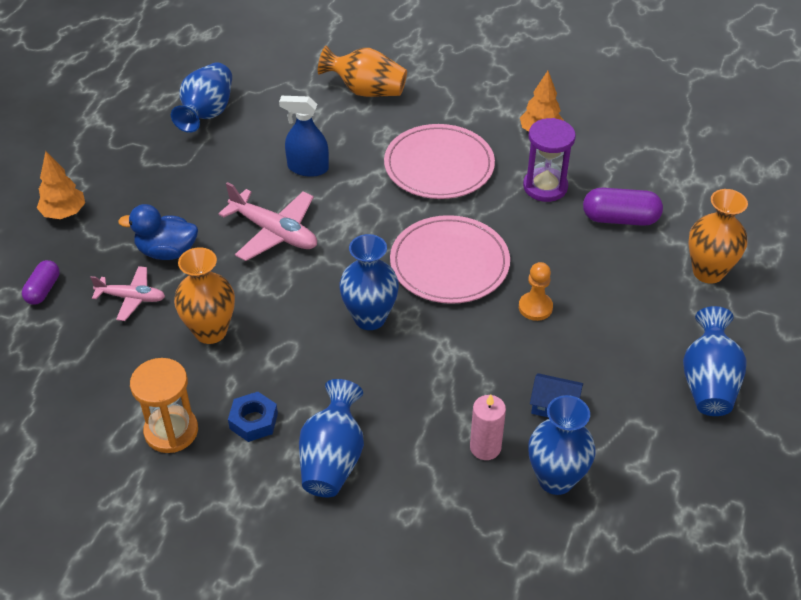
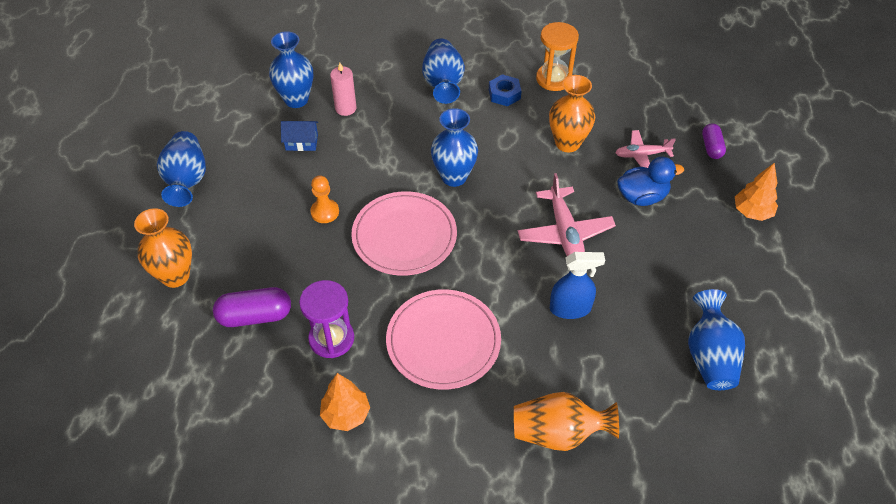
camera: 165 degrees right, 5 degrees up
(274, 232) = (565, 233): pink plane -> pink plane turned 120 degrees counterclockwise

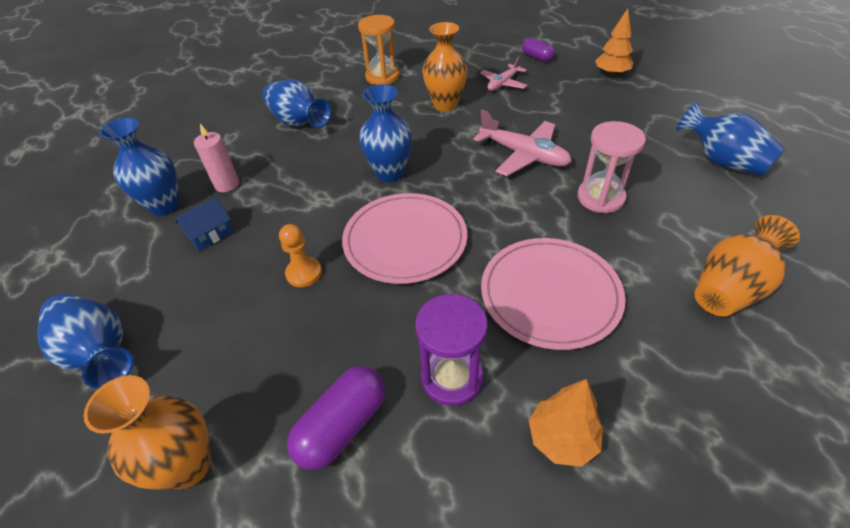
camera: 40 degrees left, 5 degrees down
(504, 94) = (358, 103): blue nut -> none
(570, 308) = (600, 198): blue spray bottle -> pink hourglass
(642, 197) = (539, 104): blue duck -> none

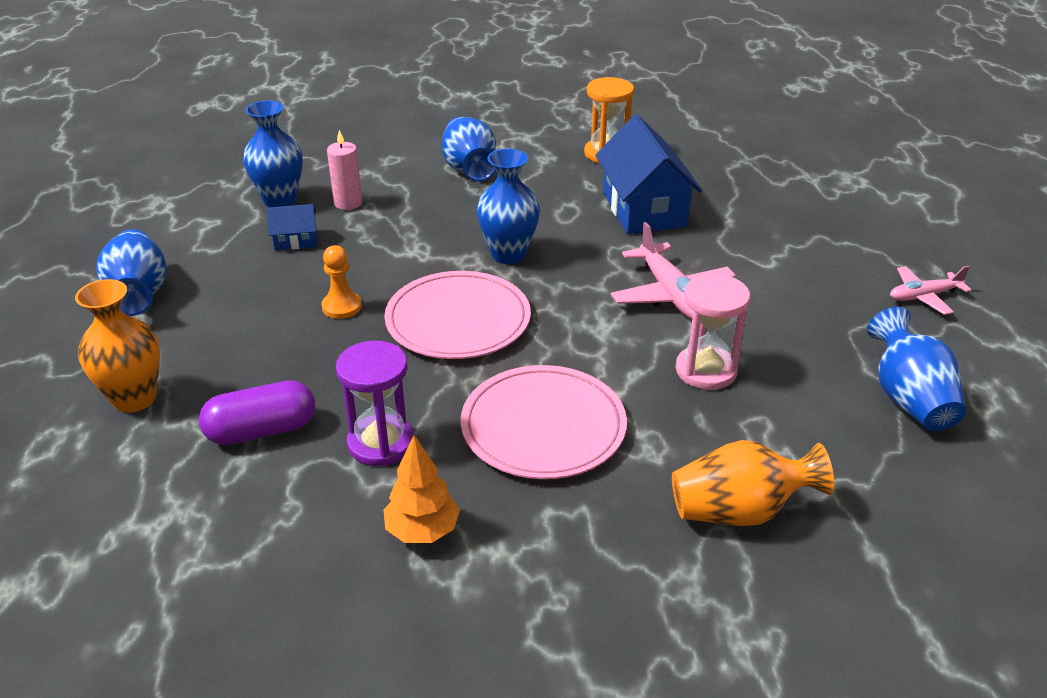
camera: 30 degrees right, 10 degrees down
(445, 104) = (644, 209): orange vase -> blue house
(503, 83) = (740, 211): pink plane -> pink plane (923, 296)
(537, 57) = (821, 197): purple capsule -> none
(611, 74) = (896, 251): orange tree -> none

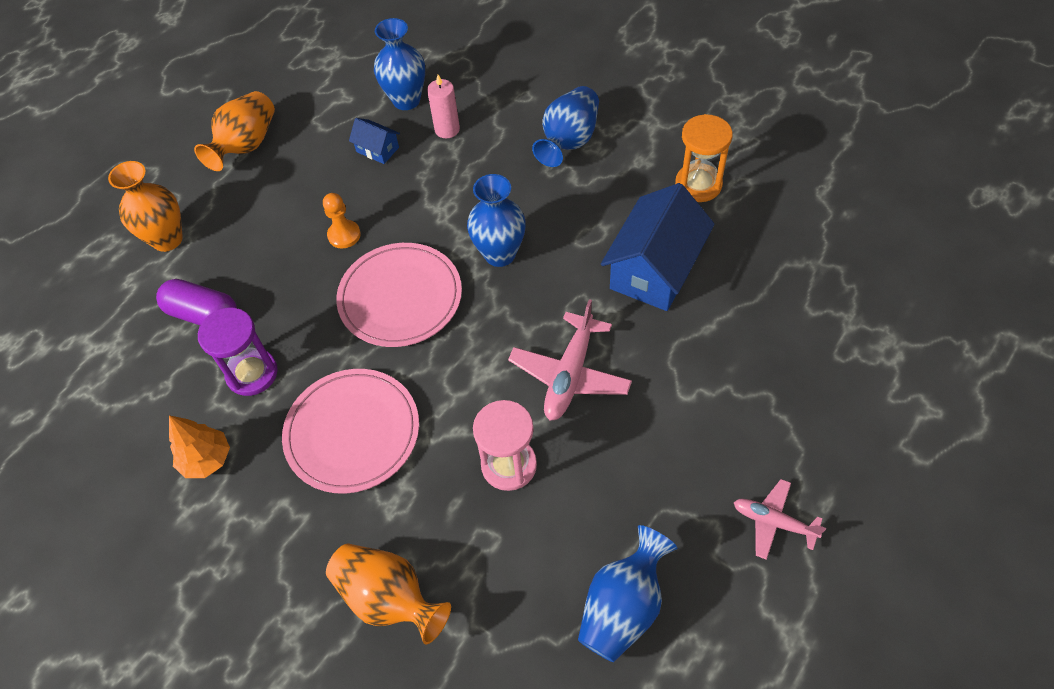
camera: 45 degrees right, 20 degrees up
(139, 294) = (246, 145): blue vase -> orange vase

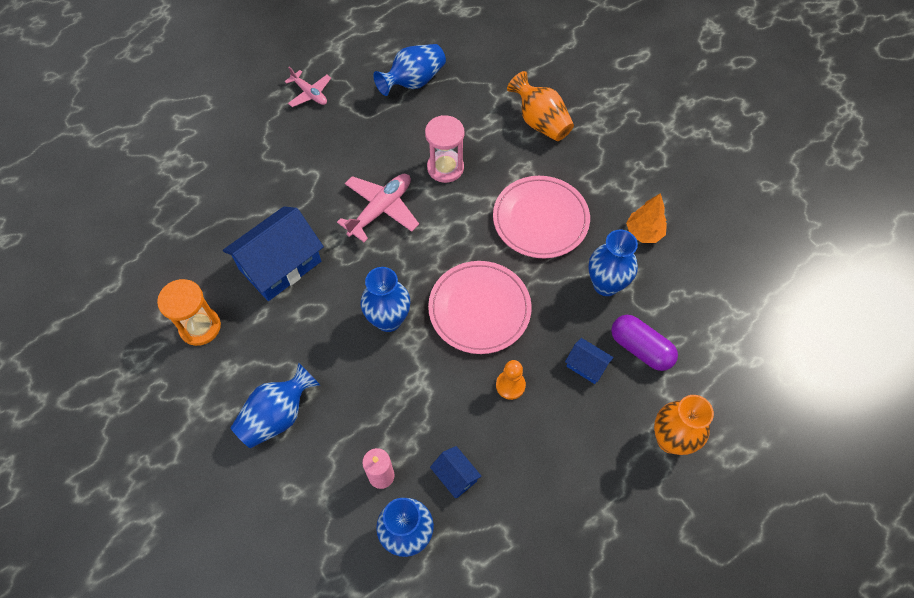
camera: 165 degrees left, 5 degrees up
(246, 145) = (585, 535): orange vase -> none
(252, 373) = (606, 284): purple hourglass -> blue vase
(264, 278) = (586, 365): none -> blue house

